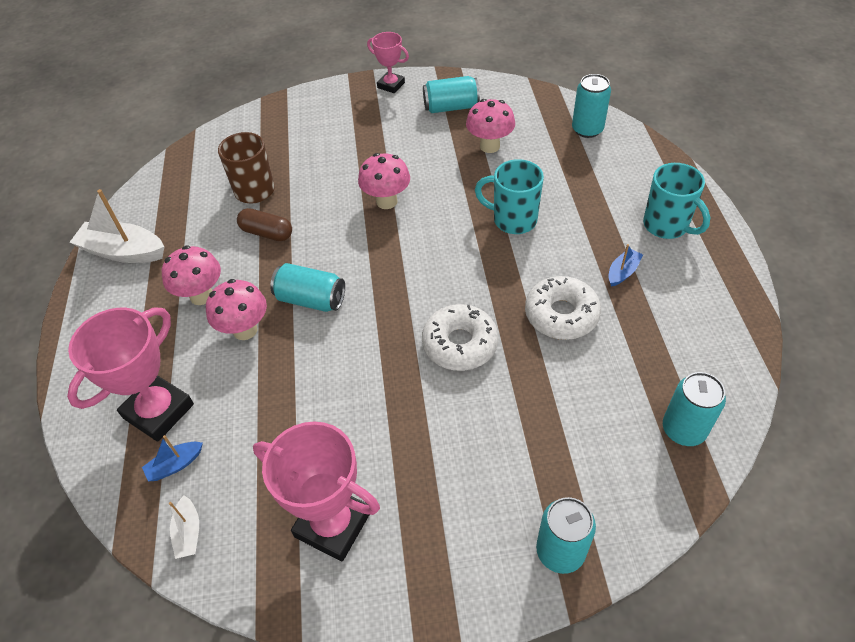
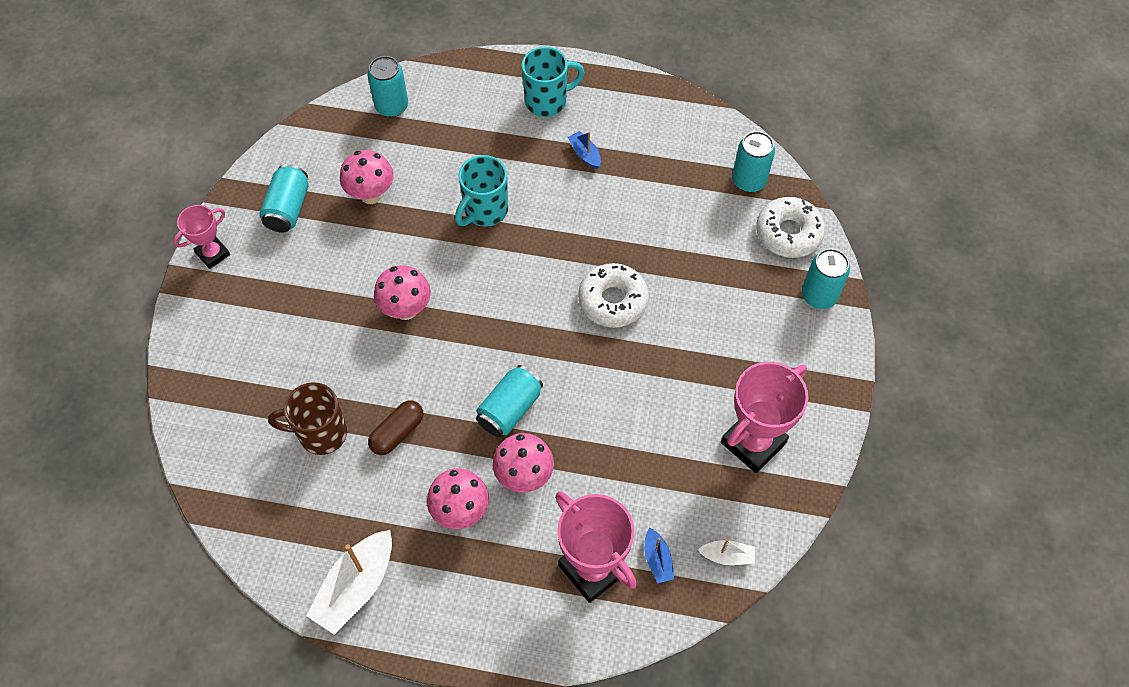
camera: 75 degrees left, 10 degrees up
(561, 315) = (612, 215): white donut -> white donut (788, 233)

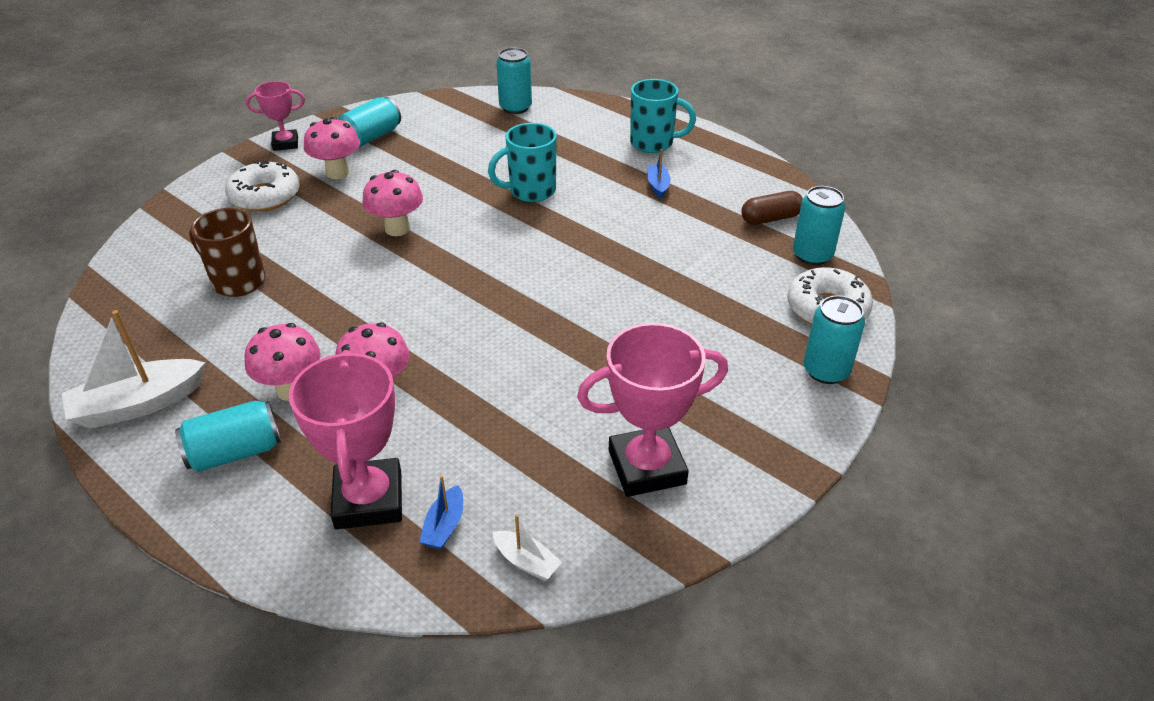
camera: 30 degrees right, 20 degrees down
(371, 195) = (444, 151): pink mushroom -> pink mushroom (337, 173)
(397, 433) = (300, 307): brown capsule -> brown capsule (770, 218)
(510, 409) = (417, 332): turquoise can -> turquoise can (235, 452)
(613, 300) = (593, 292): white donut -> white donut (265, 196)

